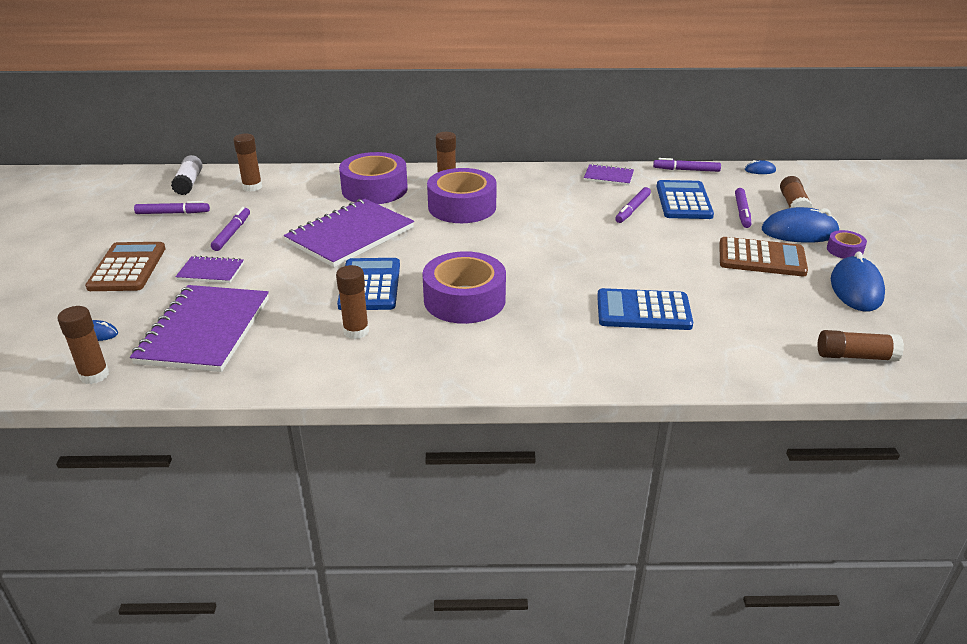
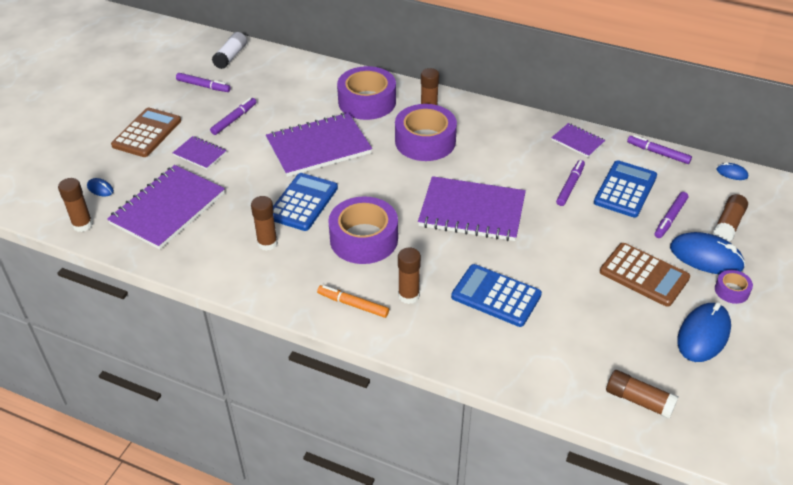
camera: 25 degrees right, 10 degrees up
(252, 187) = (274, 73): brown glue stick -> brown glue stick (408, 296)
(501, 360) = (353, 304): none -> orange marker
(557, 250) = (472, 211): none -> purple notebook
(632, 209) = (570, 186): purple marker -> purple marker turned 150 degrees clockwise

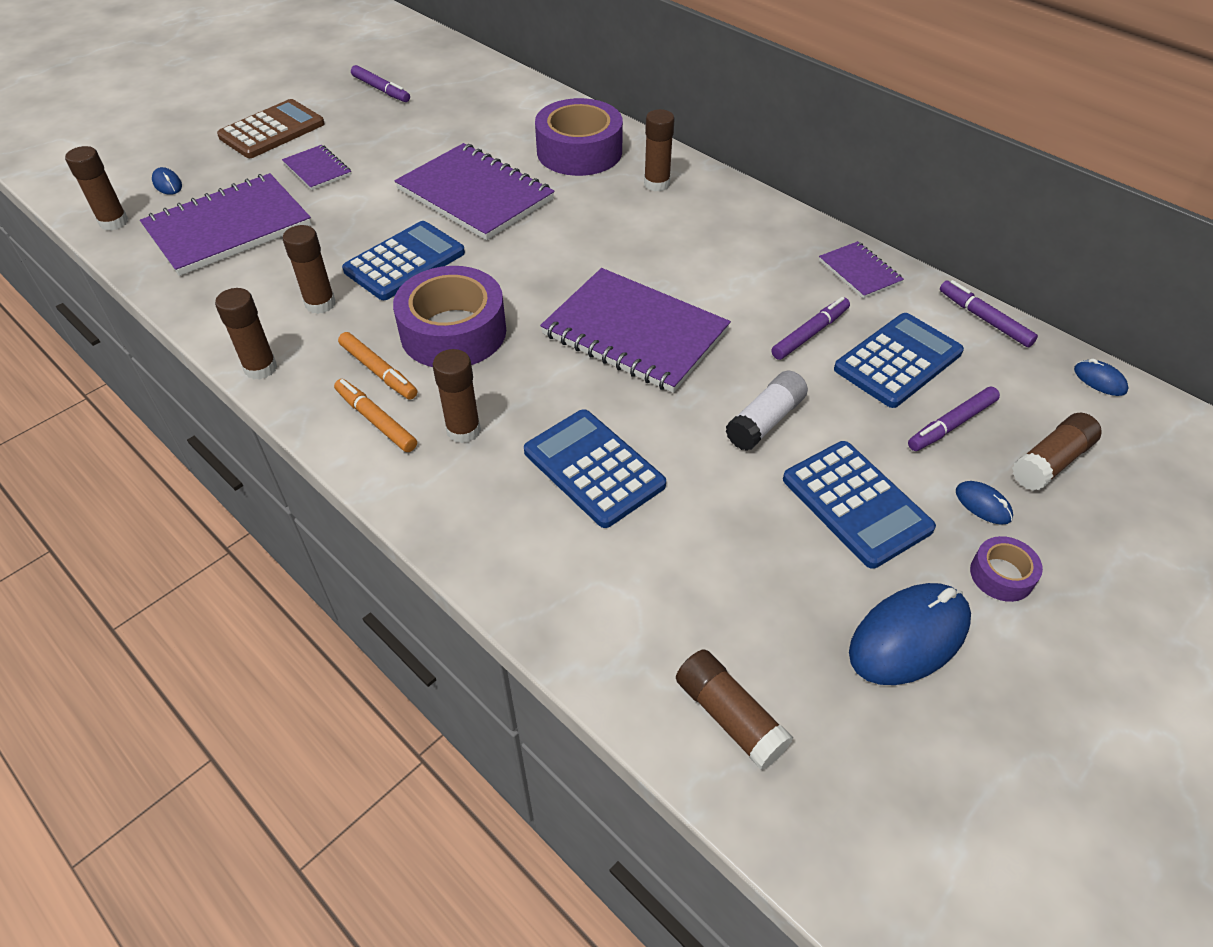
camera: 20 degrees right, 5 degrees up
(230, 57) = (439, 62): white glue stick -> white glue stick (765, 421)
(234, 119) = (390, 137): purple marker -> none
(258, 293) = (260, 368): none -> brown glue stick
(318, 147) = (475, 195): purple notebook -> purple notebook turned 45 degrees clockwise
(334, 275) = (378, 371): none -> orange marker
(425, 141) = (627, 220): purple tape -> none
(644, 275) = (856, 504): brown calculator -> blue calculator
(706, 257) = (983, 505): blue mouse -> blue mouse, size x0.47

